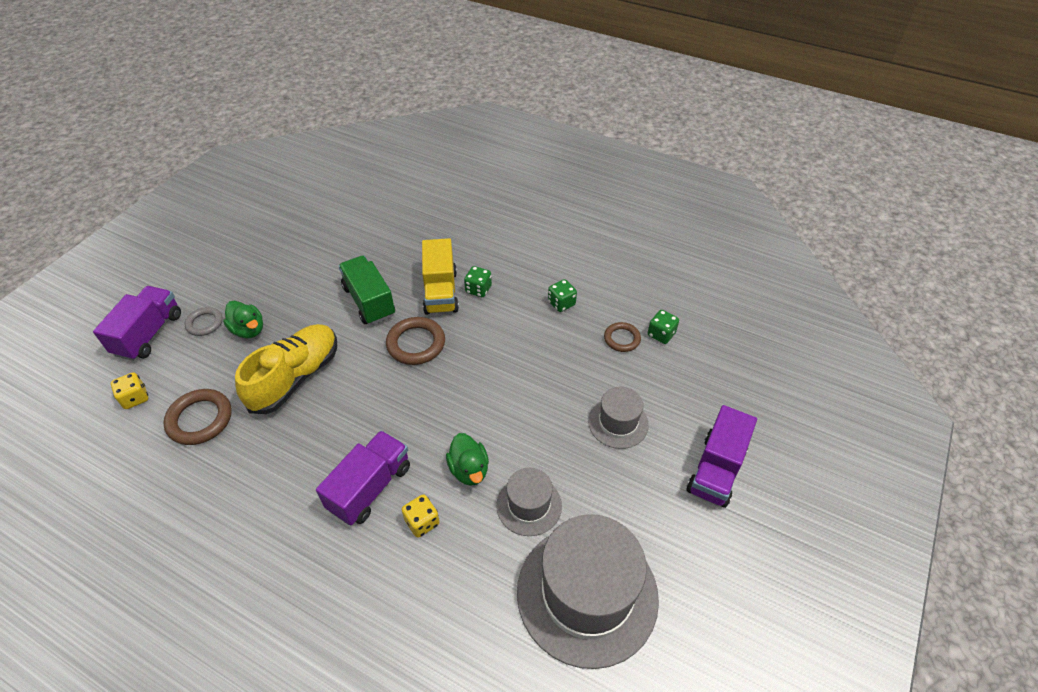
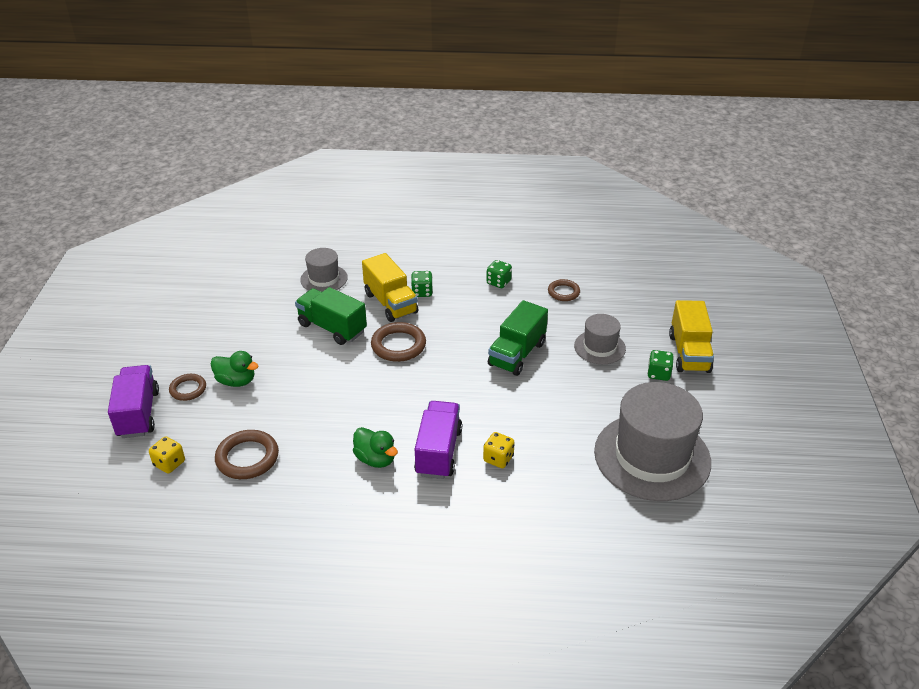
camera: 25 degrees left, 10 degrees down
(204, 323) = (188, 389): grey ring -> brown ring
(295, 377) = (311, 401): yellow shoe -> none
(469, 470) = (509, 414): green duck -> green duck (375, 459)
(524, 398) = (517, 354): none -> green truck
(529, 505) = (571, 420): grey hat -> grey hat (324, 279)
(661, 334) = (591, 281): green dice -> green dice (658, 374)
(716, 470) = (689, 353): purple truck -> yellow truck

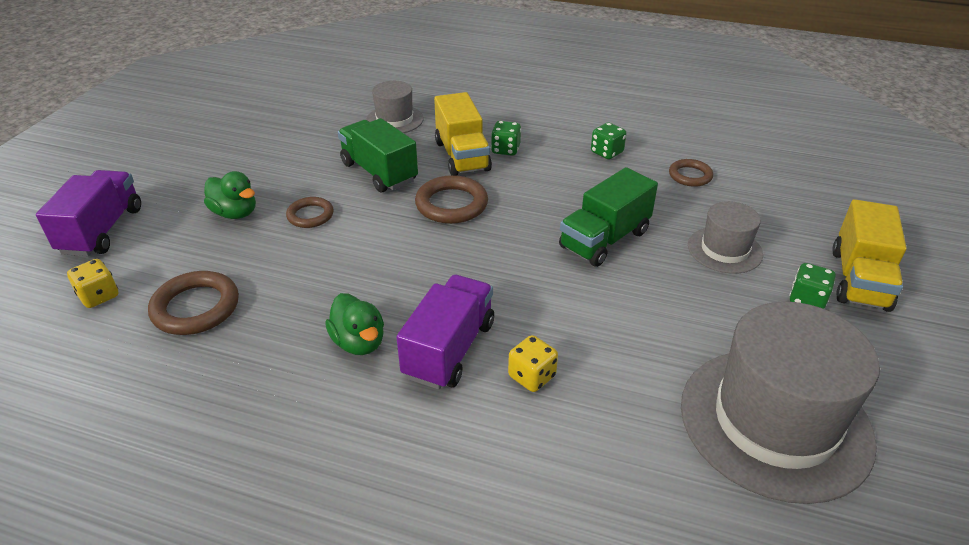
camera: 15 degrees right, 0 degrees up
(188, 389) = (175, 213): brown ring -> brown ring (310, 215)

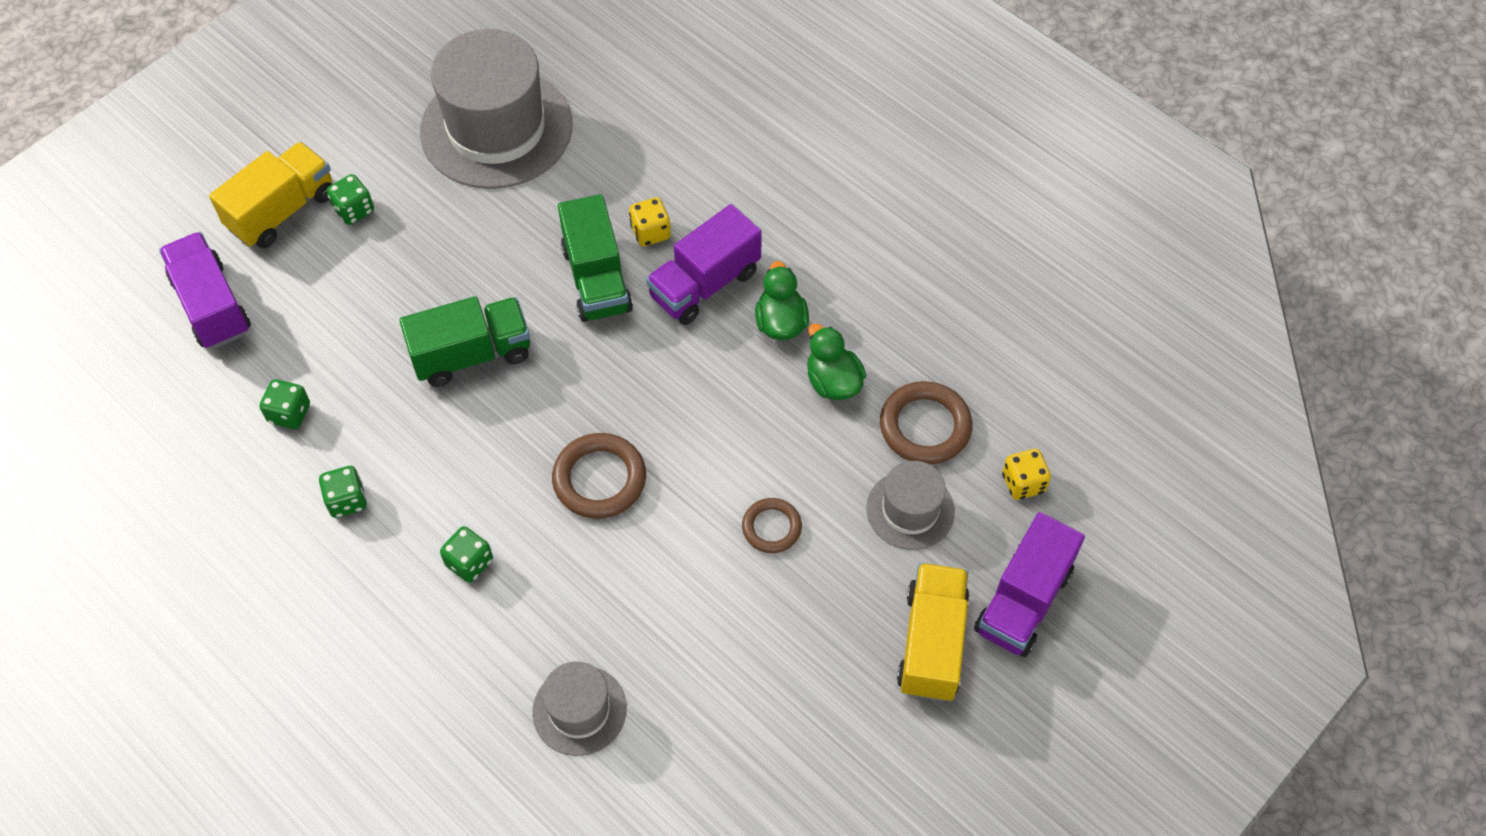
camera: 155 degrees left, 20 degrees up
(235, 213) = (860, 570): green duck -> green duck (833, 382)
(379, 172) = (657, 582): green truck -> green truck (597, 279)
(462, 156) = (533, 573): yellow truck -> yellow truck (931, 643)
(690, 176) = (289, 413): brown ring -> green dice
(724, 250) = (366, 292): grey hat -> grey hat (910, 510)
(817, 209) = (212, 305): none -> purple truck

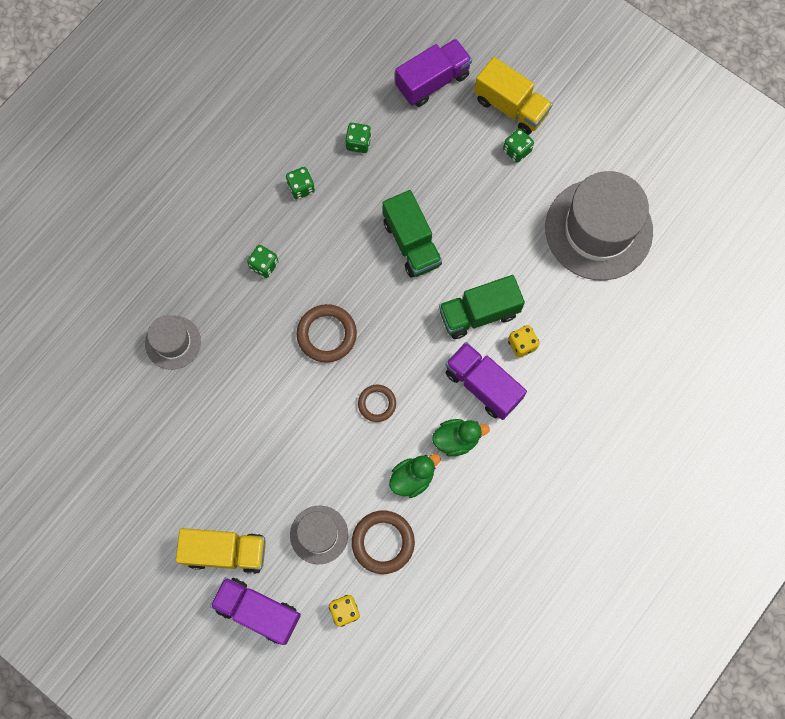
camera: 85 degrees right, 15 degrees up
(771, 527) = (300, 445): brown ring -> brown ring (377, 403)

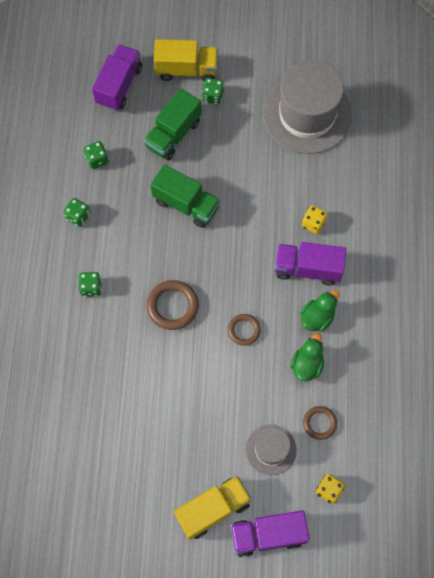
camera: 35 degrees left, 5 degrees down
(173, 342) = (63, 386): grey hat -> none
(383, 542) = (319, 423): brown ring -> brown ring, size x0.63
(479, 313) = (268, 222): green truck -> green truck (173, 134)

